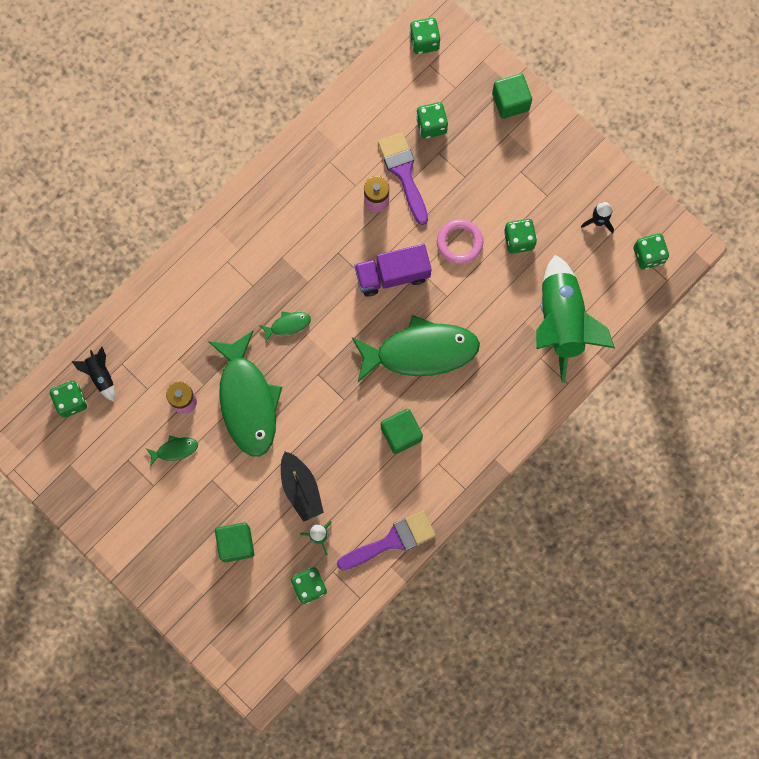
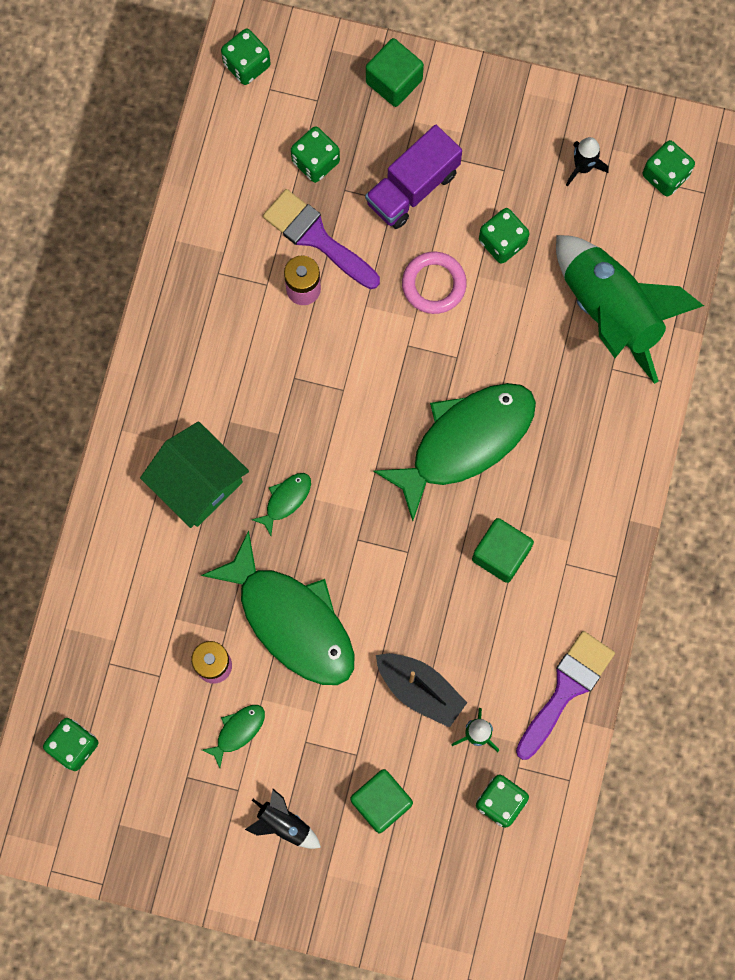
camera: 30 degrees left, 0 degrees up
(100, 375) = (91, 692): black rocket -> black rocket (284, 824)
(240, 284) = (198, 483): none -> green house
(392, 275) = (376, 368): purple truck -> purple truck (412, 187)

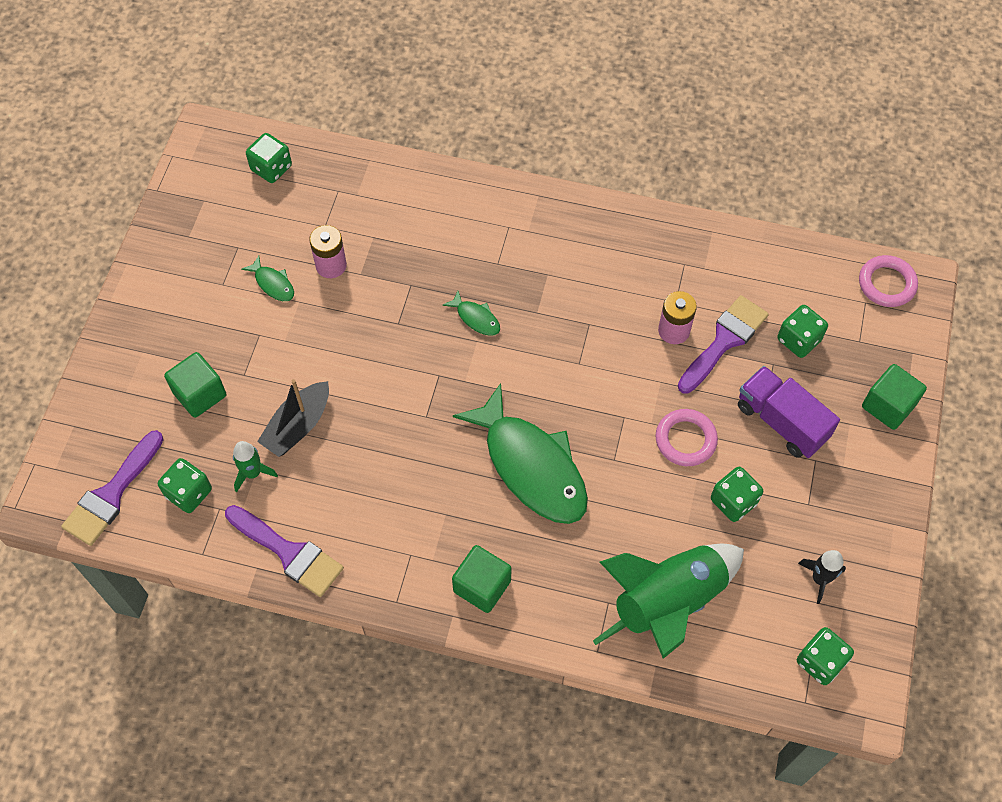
camera: 90 degrees right, 15 degrees down
(198, 483) = (491, 251): green house -> none
(247, 64) = (886, 284): green dice -> pink ring
(284, 824) = (190, 318): black rocket -> none
(291, 620) = (367, 323): green fish -> none
(501, 554) = (421, 496): green cube -> green cube (482, 586)
(502, 886) = (111, 494): none -> purple brush

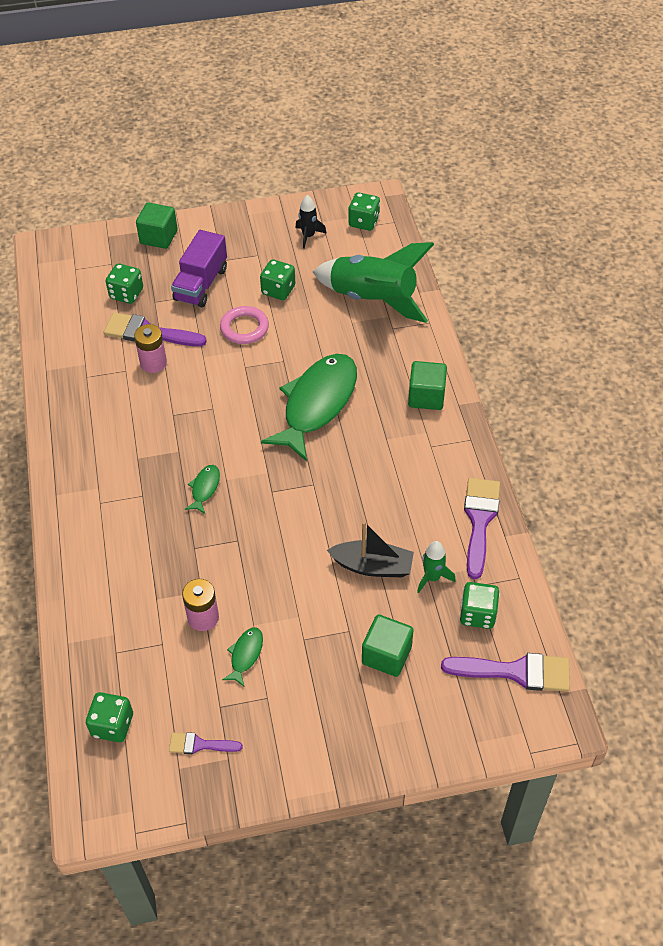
camera: 115 degrees left, 10 degrees down
(213, 221) = (200, 744): none -> purple brush
(886, 284) = (53, 262): pink ring -> none

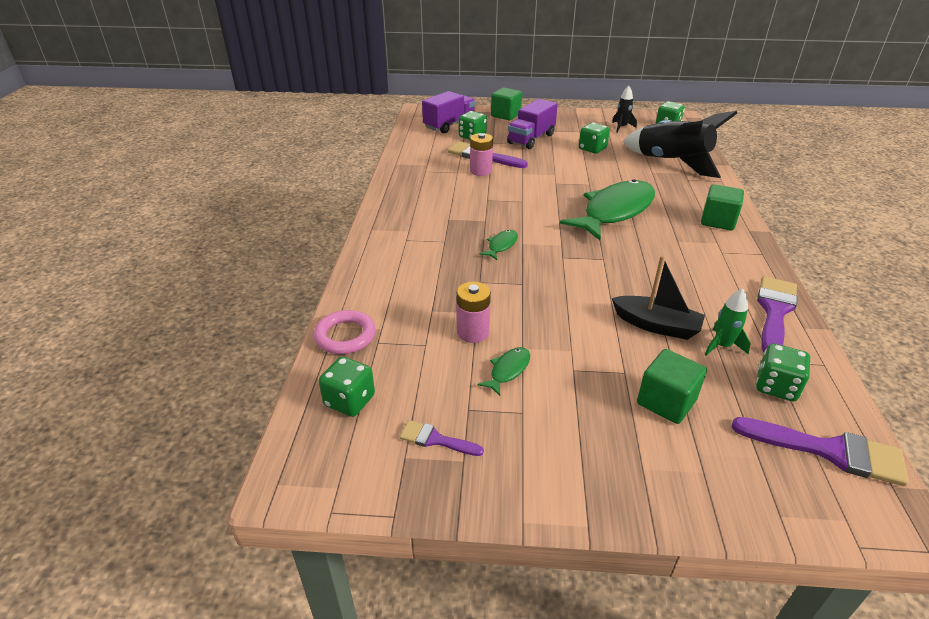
camera: 15 degrees right, 15 degrees down
(91, 274) = (449, 125): none -> purple truck
(244, 328) = (560, 163): pink ring -> pink ring (345, 336)
(372, 299) = (671, 163): green rocket -> black rocket

